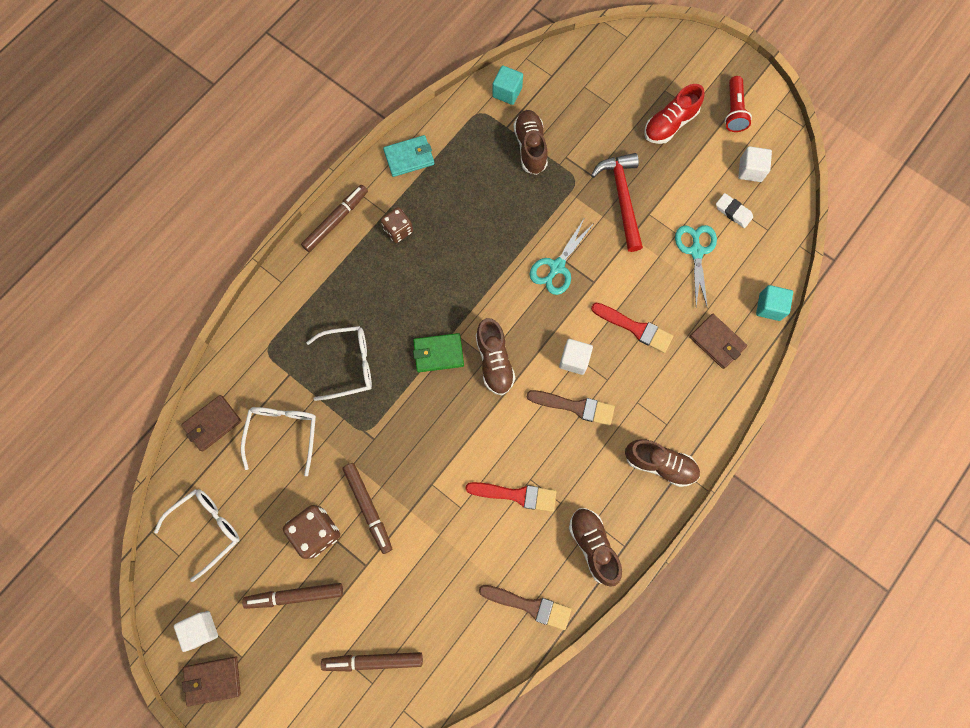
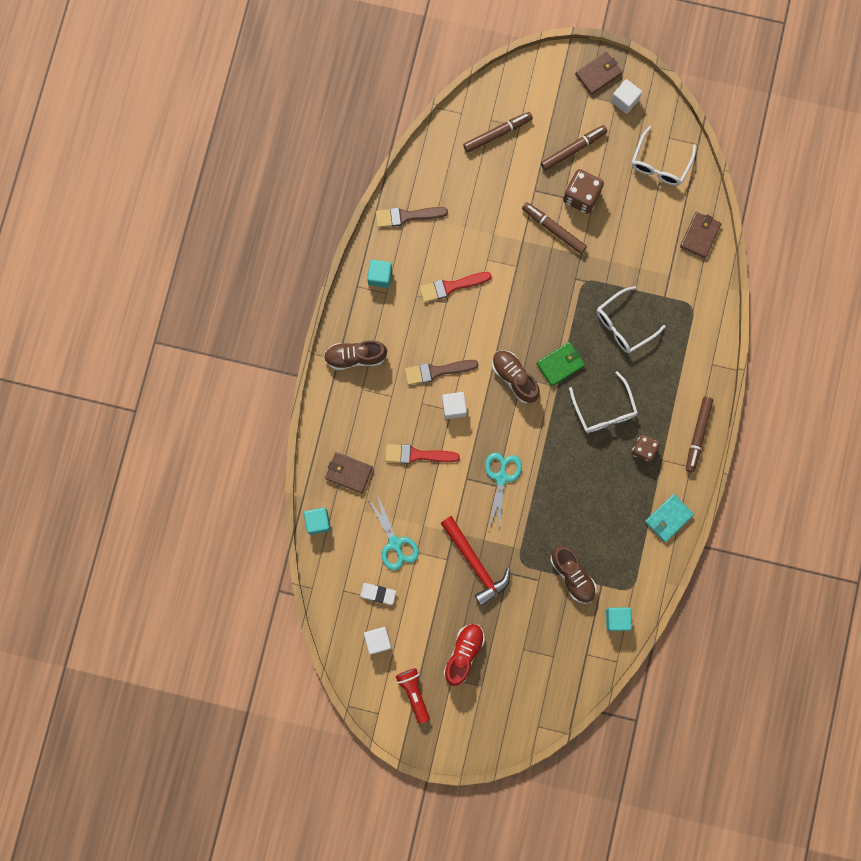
camera: 155 degrees right, 5 degrees up
(283, 433) = (644, 252): white glasses -> white glasses (604, 410)
(593, 545) = (380, 276): brown shoe -> turquoise cube

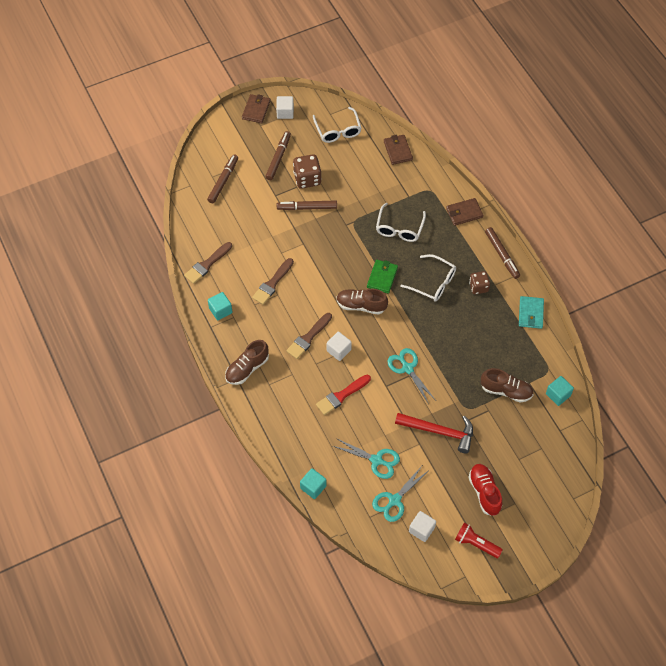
camera: 40 degrees left, 20 degrees down
(349, 473) = (306, 441): brown wallet -> brown wallet (464, 213)
(378, 594) = (394, 500): white eraser -> turquoise scissors
(451, 286) = (272, 283): red brush -> brown brush

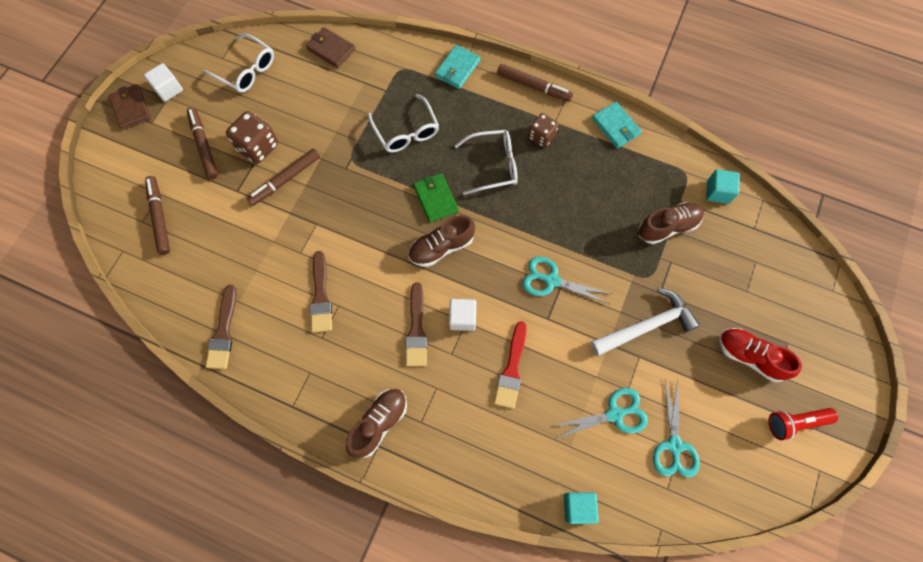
camera: 40 degrees left, 10 degrees up
(220, 310) = (287, 376): turquoise cube -> none
(247, 368) = (379, 423): brown shoe -> brown shoe turned 150 degrees counterclockwise
(421, 530) = (731, 455): white cube -> none
(439, 431) = (646, 325): red hammer -> white hammer
(464, 213) = (457, 69): brown wallet -> turquoise wallet

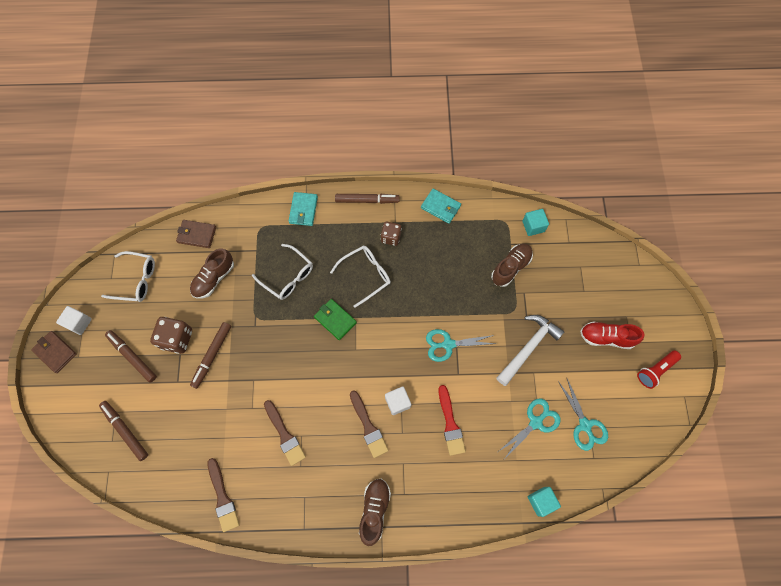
camera: 25 degrees left, 0 degrees up
(441, 247) = (357, 355): brown shoe -> brown shoe (214, 278)

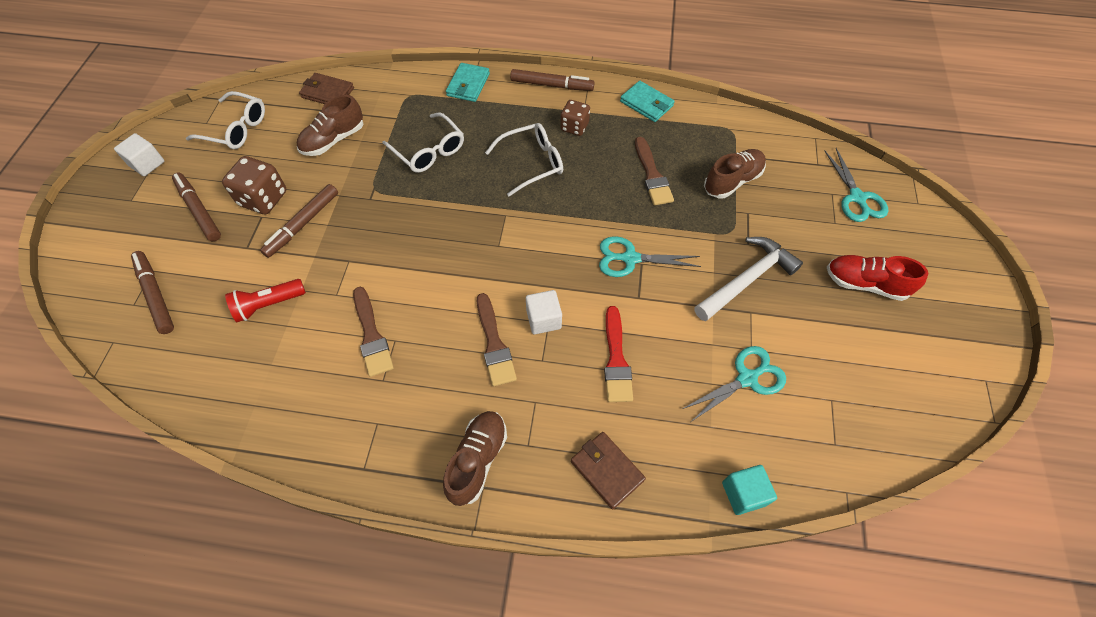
camera: 10 degrees right, 10 degrees down
(55, 352) = (104, 191): brown wallet -> brown wallet (607, 470)
(223, 498) = (258, 403): brown brush -> brown brush (652, 175)
(335, 320) = (479, 207): green wallet -> none
(533, 226) = (769, 140): turquoise cube -> none
(585, 425) = (824, 395): turquoise scissors -> turquoise scissors (857, 198)
(655, 370) = (939, 338): red flashlight -> red flashlight (268, 305)

